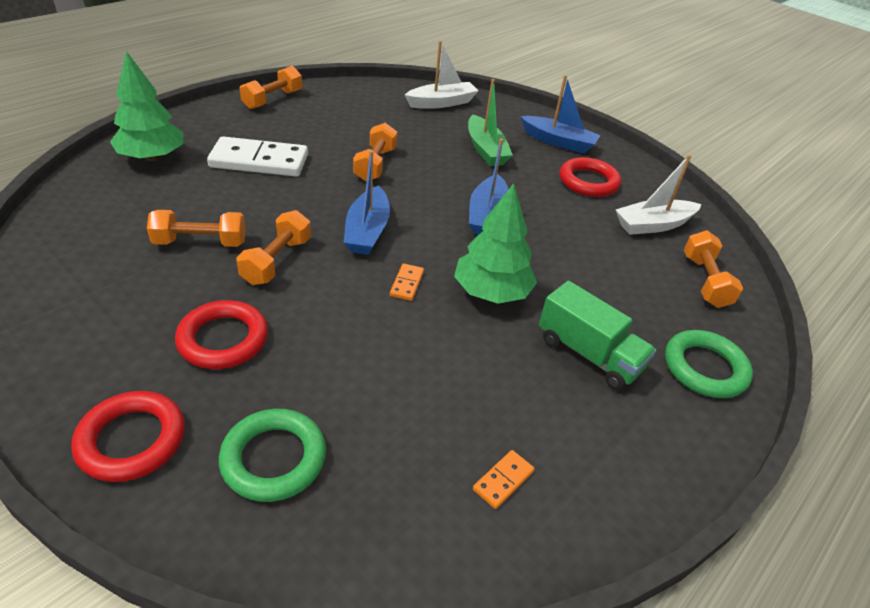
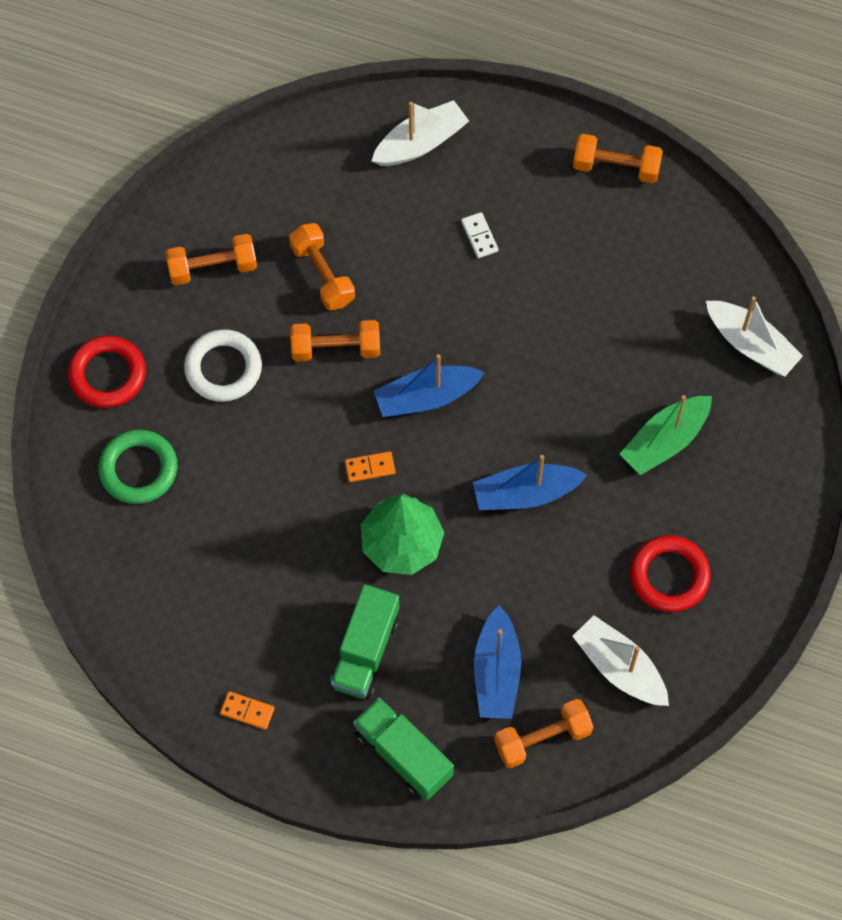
camera: 70 degrees right, 25 degrees up
(152, 157) = (420, 143): green tree -> white boat
(223, 339) = (223, 368): red ring -> white ring
(259, 161) = (479, 236): white domino -> white domino, size x0.43
(375, 164) = (550, 344): orange dumbbell -> orange dumbbell (212, 268)
(503, 480) = (197, 626): orange domino -> orange domino (247, 711)
(558, 142) = (746, 515): blue boat -> blue boat (496, 672)
(704, 368) = (403, 755): green ring -> green truck

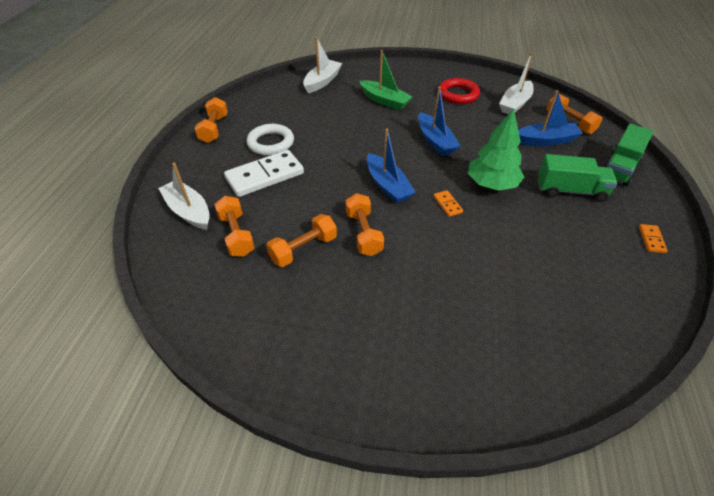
camera: 100 degrees left, 20 degrees down
(107, 374) = (432, 387): red ring -> none
(138, 469) = (511, 342): green ring -> none
(212, 268) = (306, 322): orange dumbbell -> orange dumbbell (236, 235)
(223, 368) = (399, 298): white ring -> white ring (271, 143)
(479, 236) = (265, 176): white domino -> white domino, size x2.33

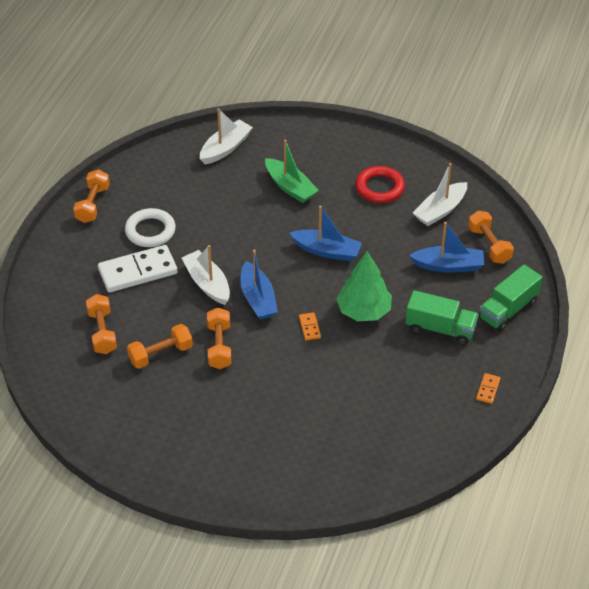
camera: 10 degrees right, 0 degrees up
(189, 211) = (60, 301): white boat -> white boat (207, 283)
(435, 141) = (327, 251): blue boat -> blue boat turned 60 degrees counterclockwise

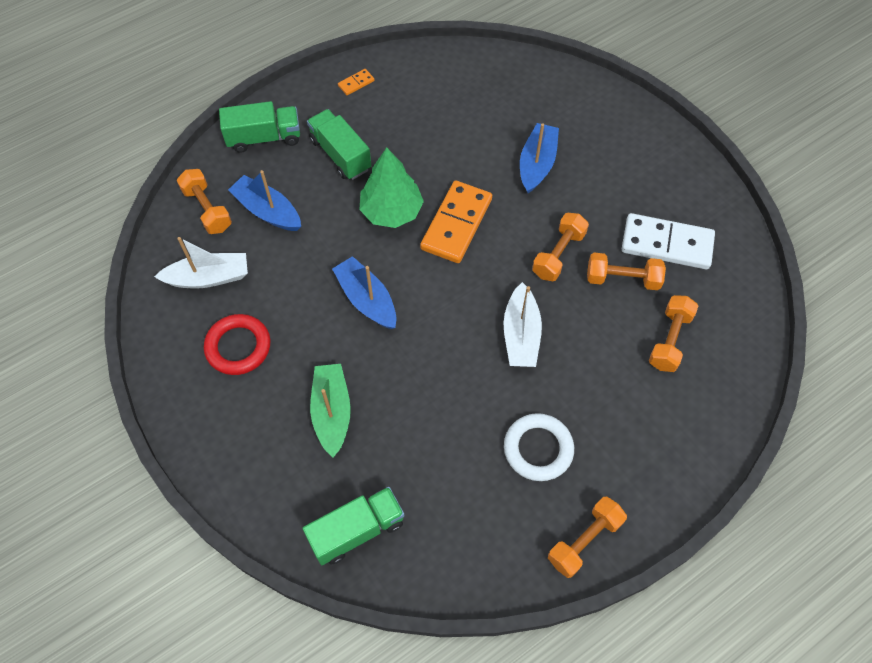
camera: 145 degrees left, 15 degrees up
(138, 271) = (587, 397): white domino -> white domino (667, 244)
(225, 148) = (357, 530): white boat -> green truck
(258, 299) = (482, 285): blue boat -> blue boat (537, 164)
(309, 327) = (456, 224): orange domino -> orange domino, size x2.33
(489, 245) = (207, 209): orange dumbbell -> orange dumbbell turned 45 degrees counterclockwise

